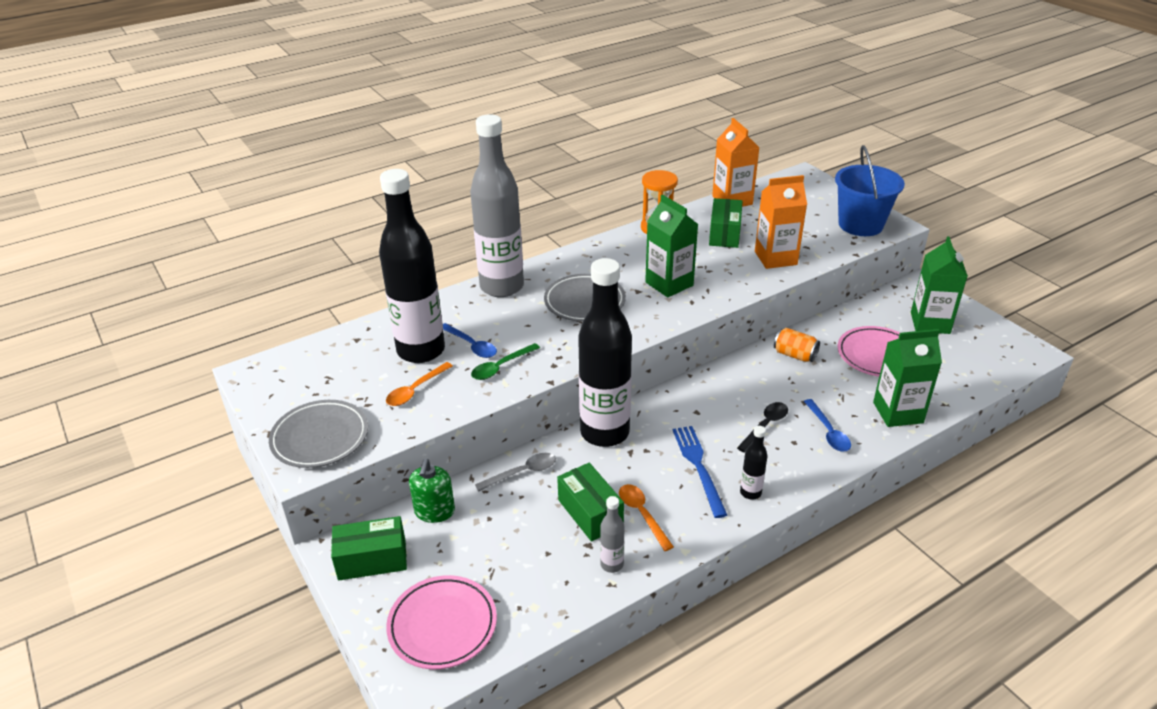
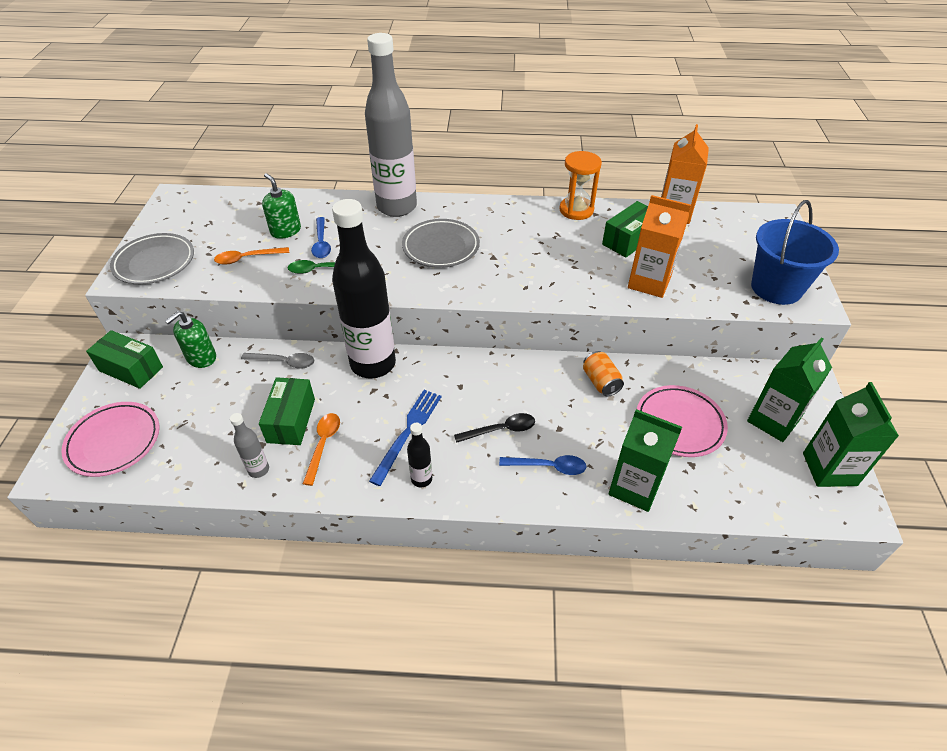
camera: 35 degrees right, 10 degrees up
(421, 351) = (285, 231): black bottle -> green soap dispenser
(669, 284) = (525, 263): green carton -> green carton (829, 469)
(828, 432) = (548, 467): blue spoon -> blue spoon turned 105 degrees counterclockwise

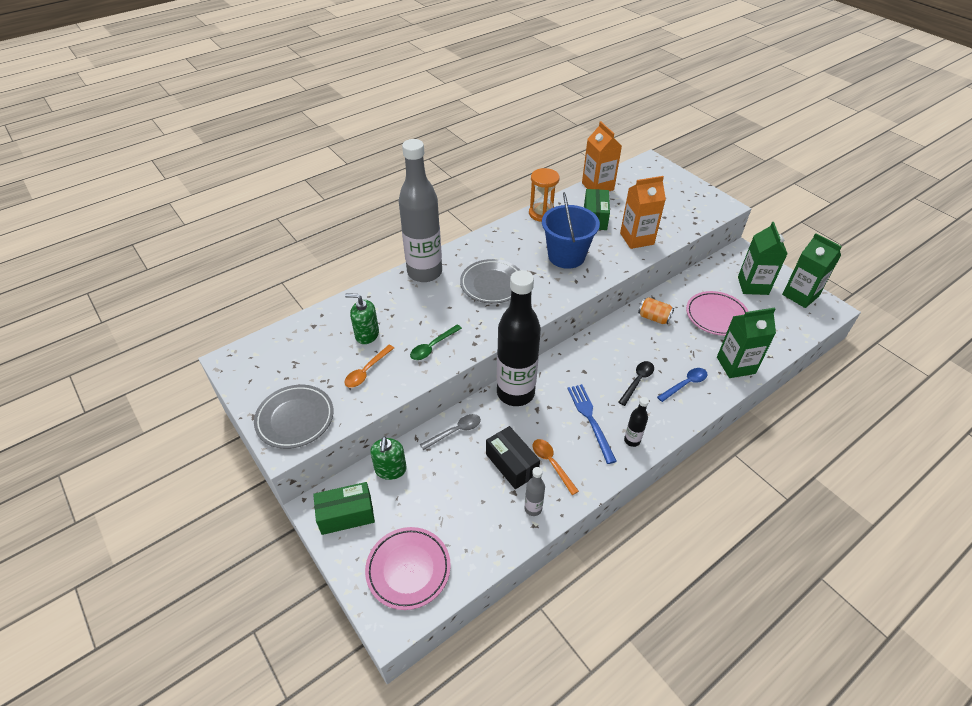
camera: 40 degrees left, 0 degrees up
(291, 420) = (511, 464): green box -> black box
(321, 243) = (407, 328): blue spoon -> none
(776, 288) = (699, 206): blue bucket -> blue bucket (566, 256)

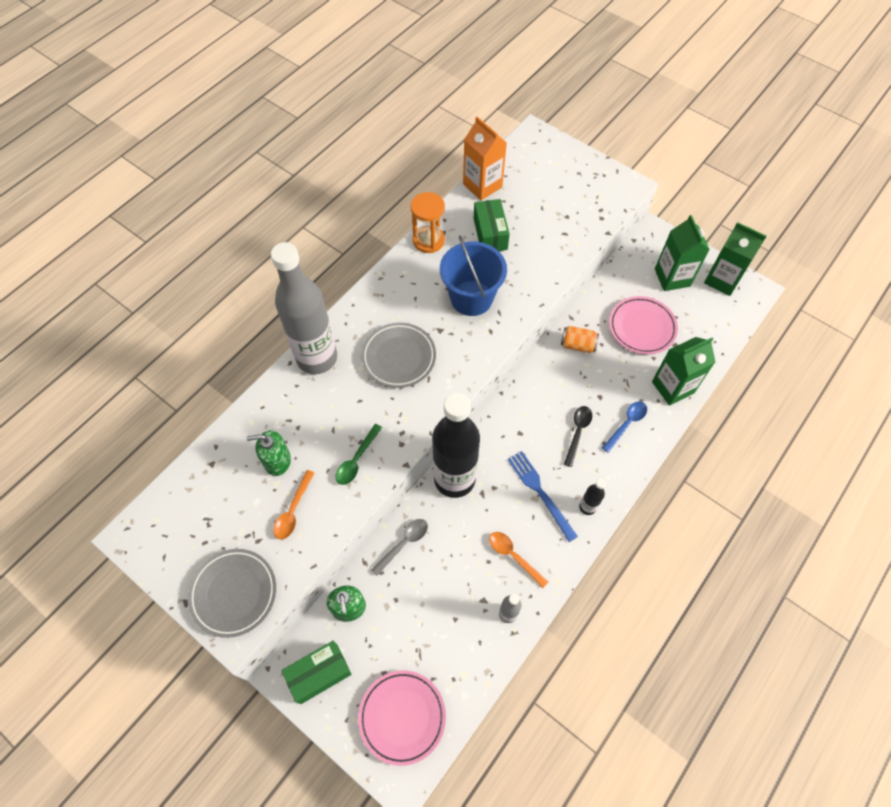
camera: 15 degrees left, 15 degrees up
(511, 464) = (473, 568): black box -> none
(637, 239) = (543, 255): orange carton -> none

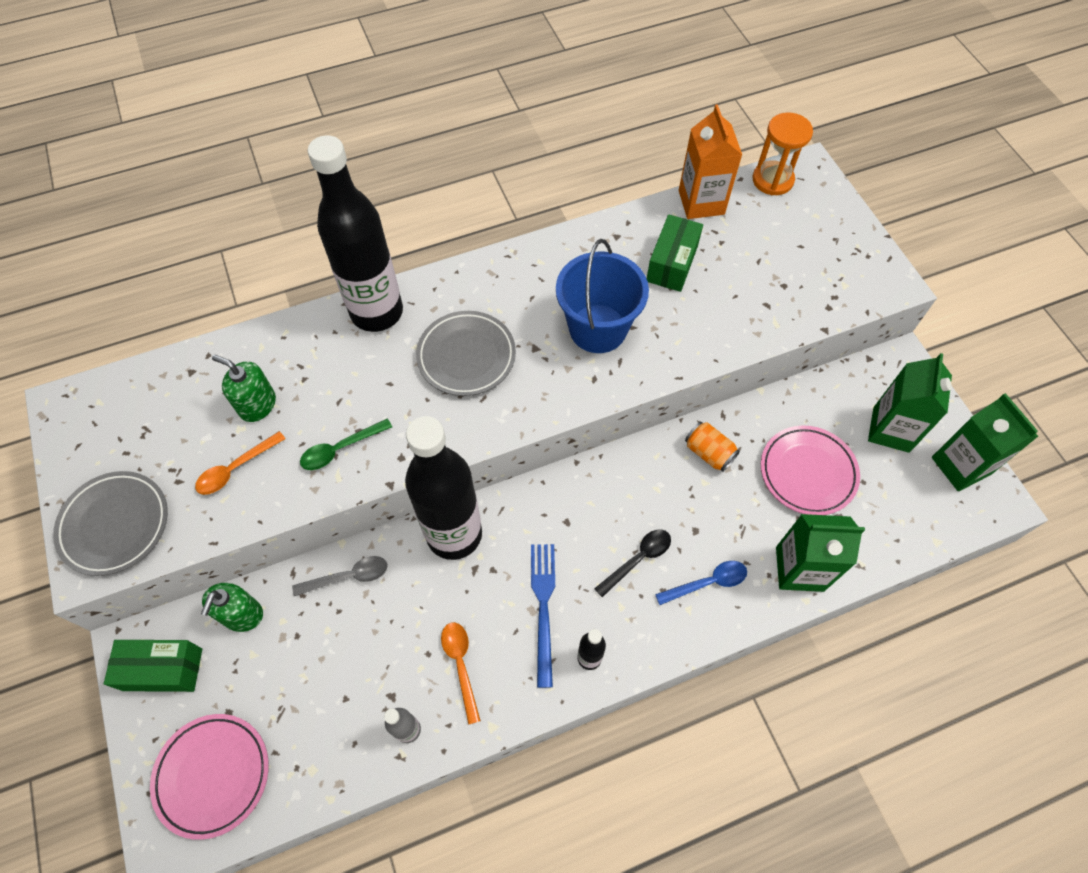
camera: 30 degrees right, 0 degrees up
(317, 358) = (377, 312): grey bottle -> black bottle
(428, 240) = (592, 238): orange hourglass -> orange hourglass (772, 180)

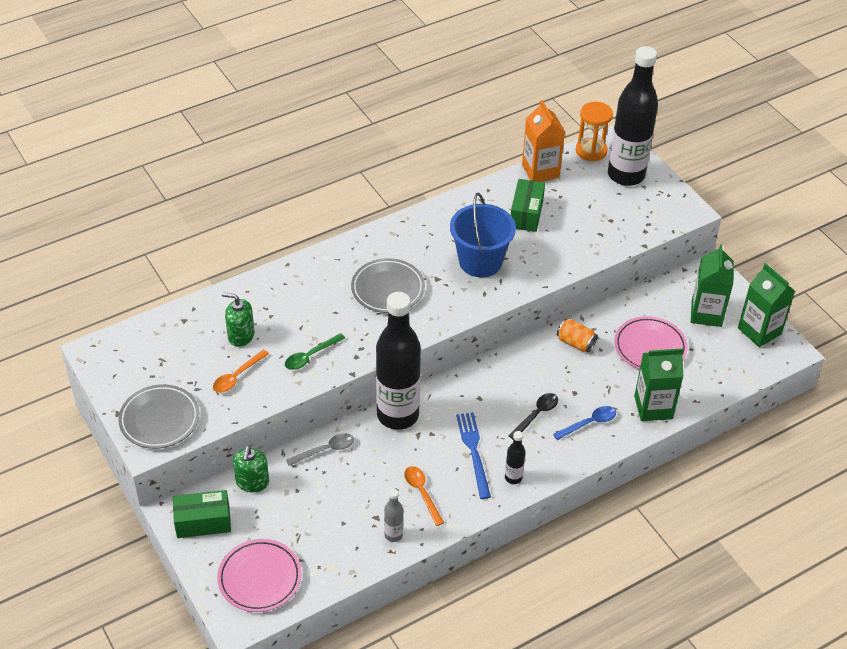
camera: 10 degrees left, 15 degrees down
(377, 312) = (313, 268): black bottle -> black bottle (626, 175)

